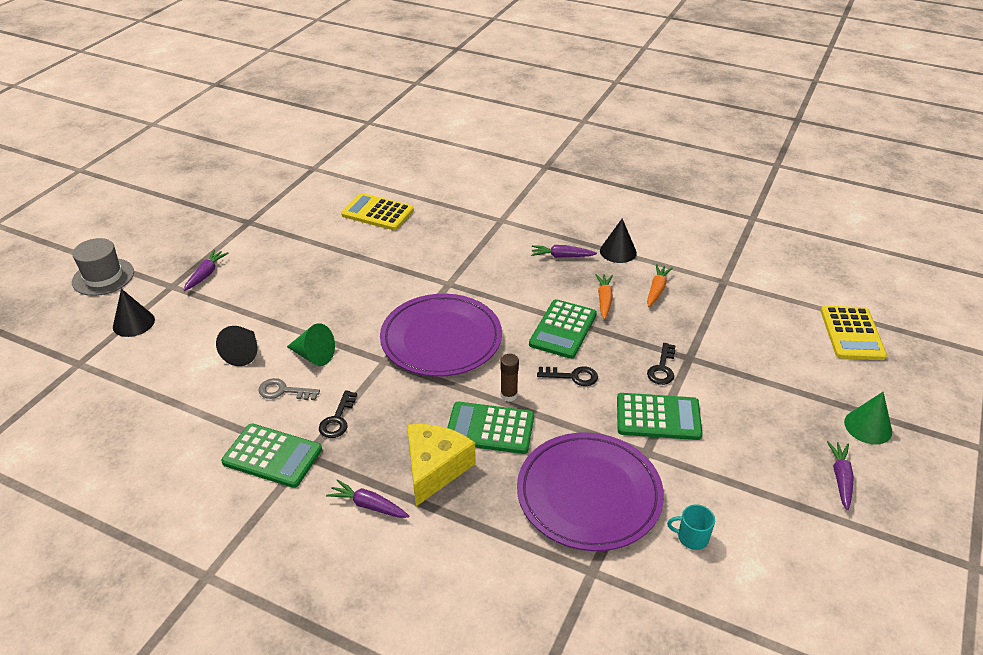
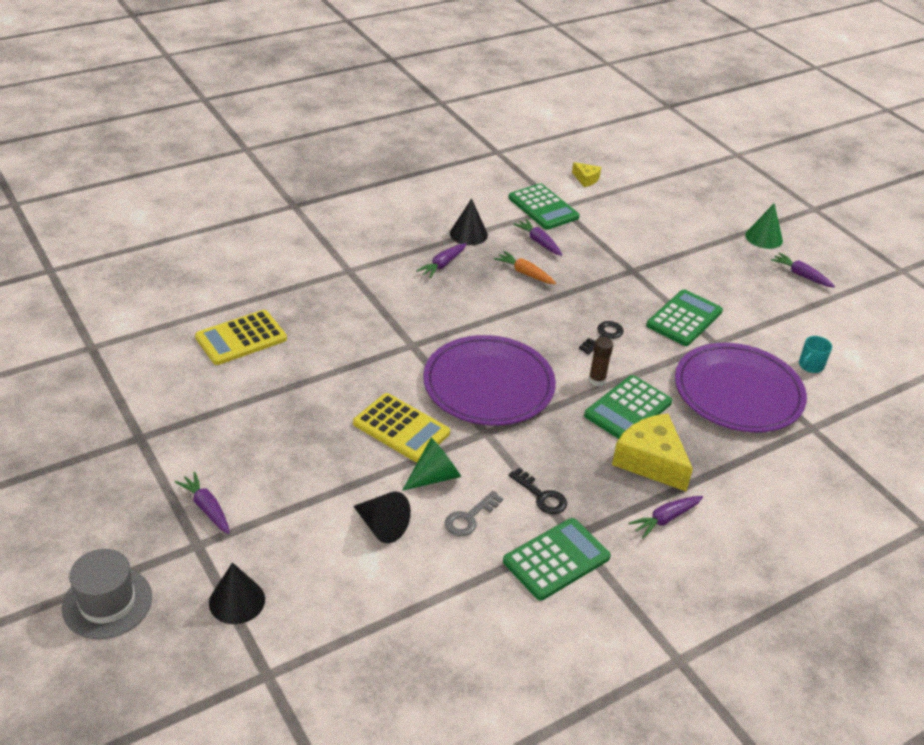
camera: 60 degrees left, 0 degrees up
(563, 329) = (541, 312): green calculator -> green calculator (543, 207)
(657, 290) = (539, 242): orange carrot -> purple carrot
(662, 368) = (633, 288): black key -> none
(788, 278) = (586, 179): none -> yellow cheese
(852, 333) = (670, 190): yellow calculator -> yellow calculator (401, 428)

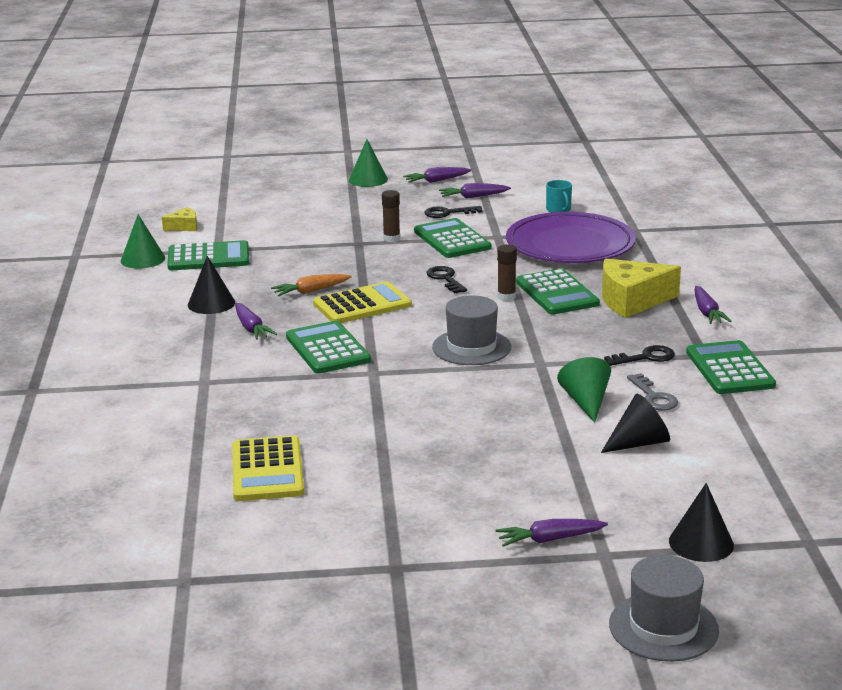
camera: 60 degrees left, 15 degrees down
(401, 428) = (502, 404): yellow calculator -> yellow calculator (362, 305)
(434, 311) = (327, 349): none -> green calculator
(488, 385) = (471, 347): purple plate -> grey hat
(516, 180) = (143, 259): none -> green cone
(539, 242) = (266, 273): purple carrot -> purple carrot (473, 197)
(656, 285) = (391, 238): none -> brown glue stick
(737, 301) = (448, 213): none -> black key

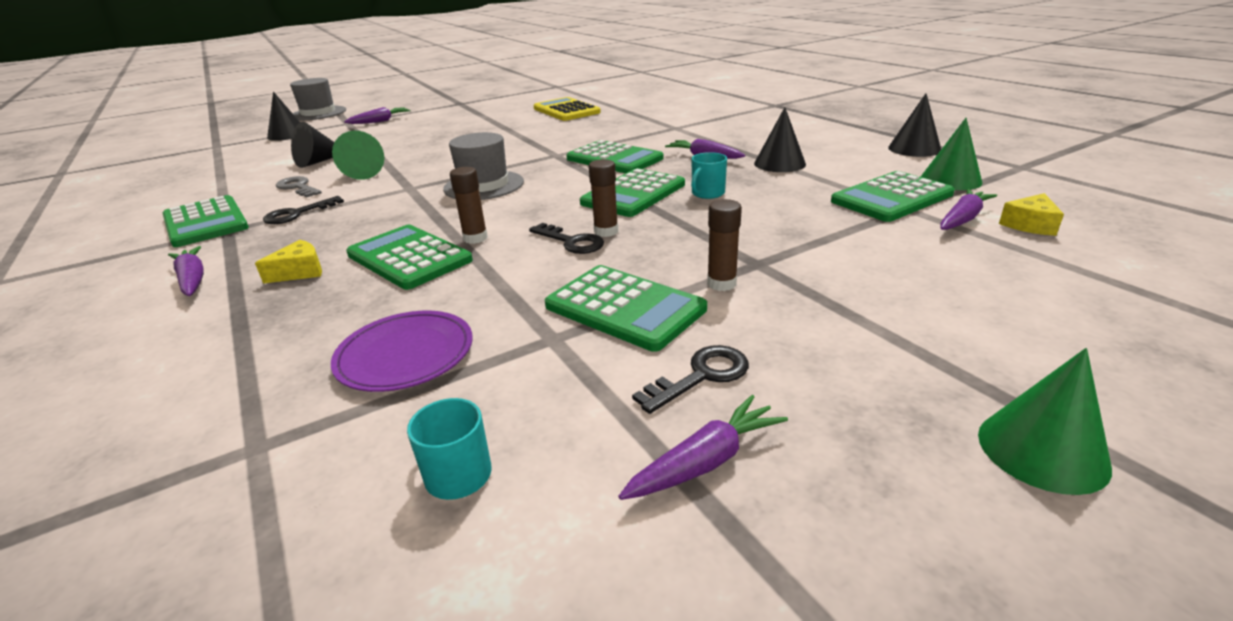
camera: 155 degrees right, 5 degrees up
(88, 289) = (914, 149): none -> black cone
(311, 291) = (707, 193): orange carrot -> turquoise mug
(362, 305) = (634, 194): yellow calculator -> green calculator
(416, 280) = (606, 231): none -> brown glue stick
(437, 181) = (881, 515): purple carrot -> purple carrot (962, 219)
(570, 245) = (405, 355): purple plate -> purple plate, size x0.54
(632, 301) = (300, 272): yellow cheese -> yellow cheese, size x0.50

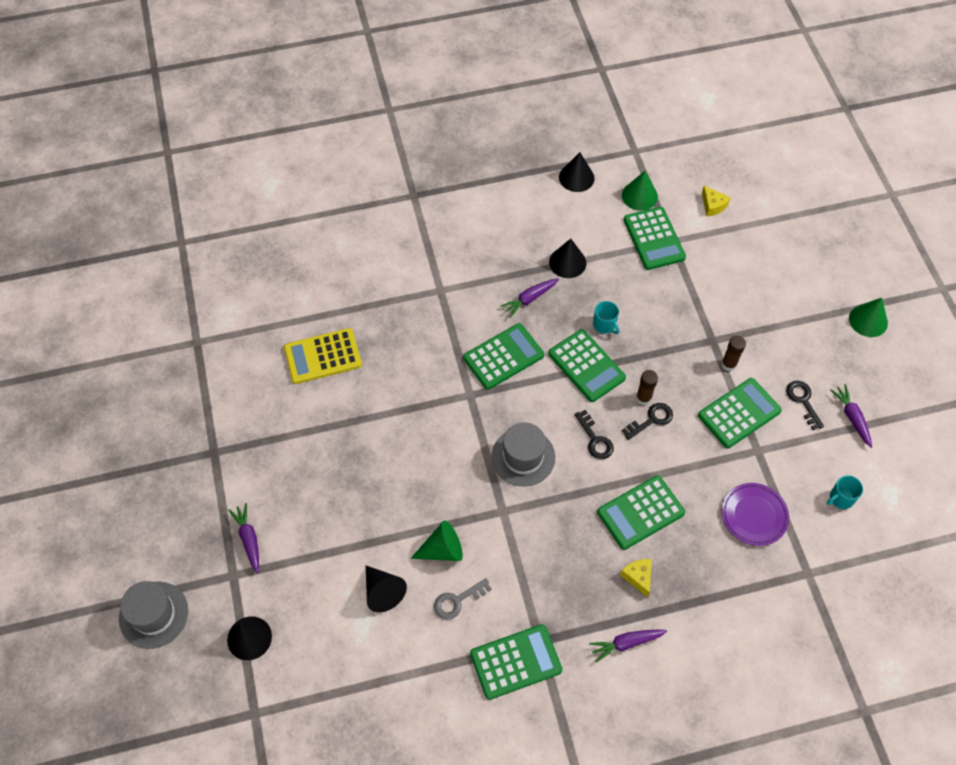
camera: 75 degrees left, 30 degrees up
(297, 214) = (527, 592): black key -> black key (595, 439)
(475, 238) = (624, 472): brown glue stick -> none
(962, 219) = (695, 227): purple carrot -> none

